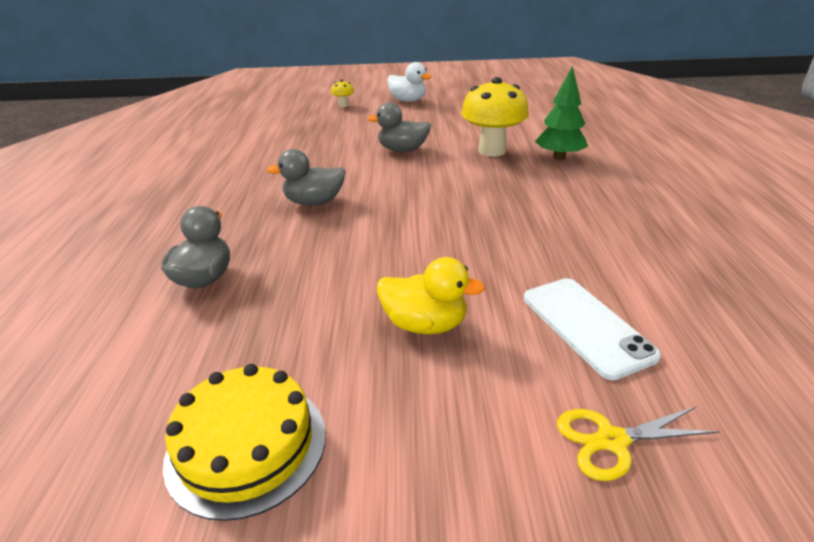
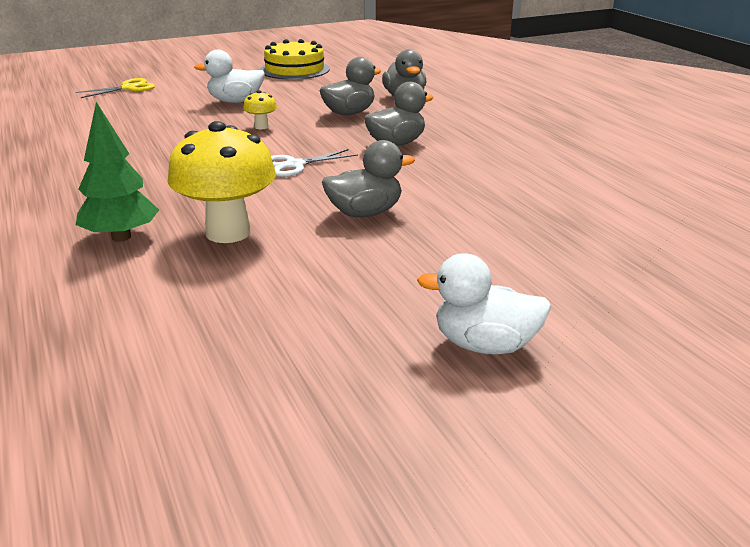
camera: 155 degrees right, 5 degrees down
(304, 259) = (349, 113): none -> grey duck
(343, 105) = (603, 298): yellow mushroom -> yellow mushroom (261, 127)
(419, 193) = (295, 165): none -> white scissors
(425, 324) = (235, 101): yellow duck -> white duck
(586, 326) = (130, 113): white phone -> none

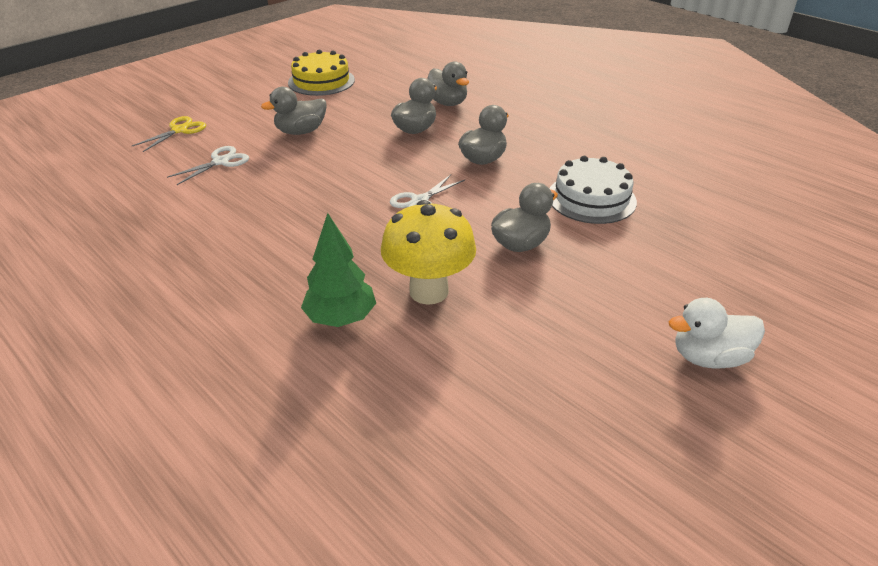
camera: 20 degrees left, 10 degrees up
(139, 113) = (221, 162): none -> white scissors
(235, 101) = (301, 131): white duck -> grey duck
(261, 127) = (352, 160): yellow mushroom -> none
(485, 189) = (591, 198): none -> white cake

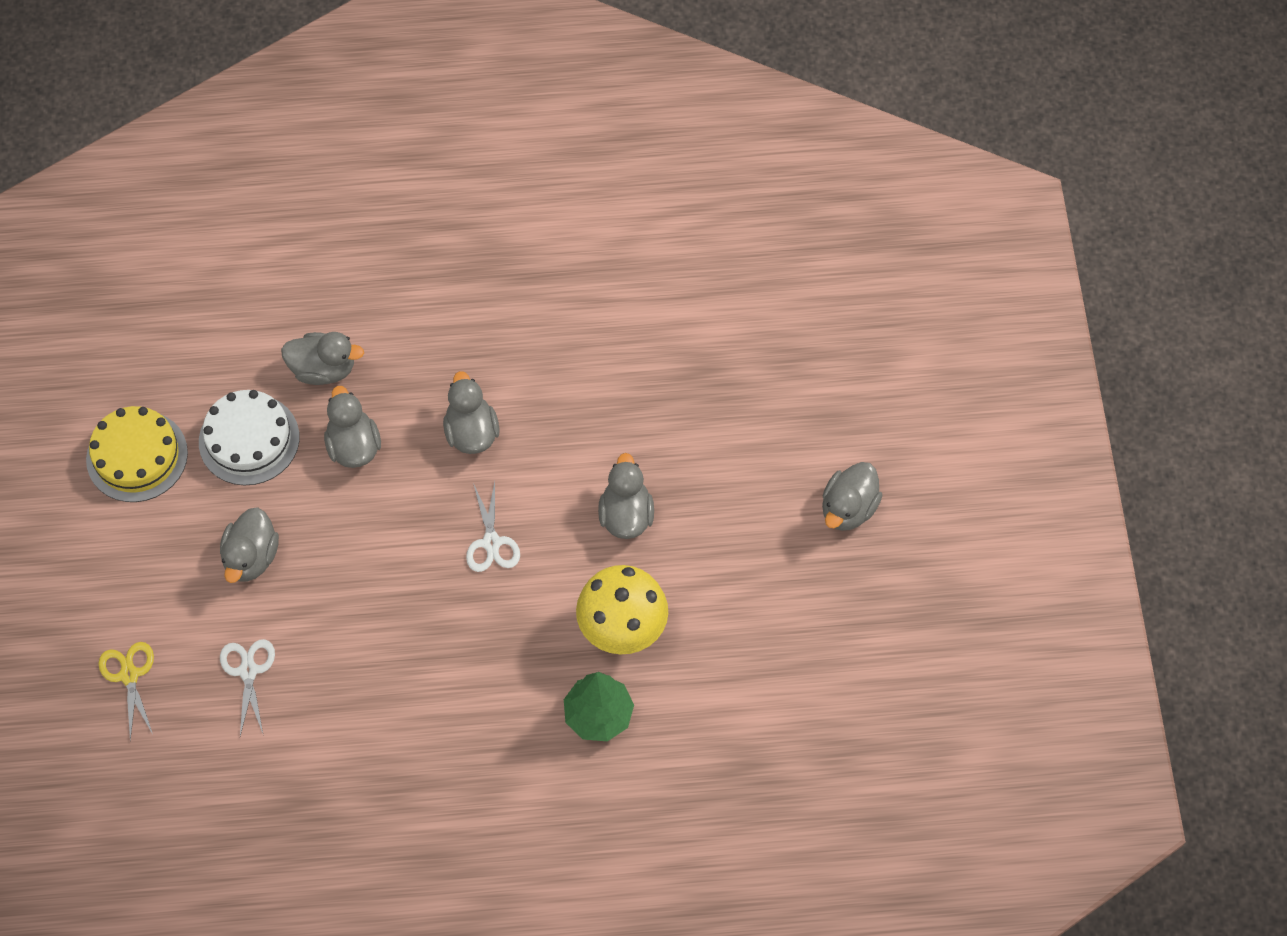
camera: 50 degrees left, 25 degrees up
(591, 198) = (617, 402): white cake -> white cake (249, 439)
(708, 357) = (848, 508): white duck -> grey duck

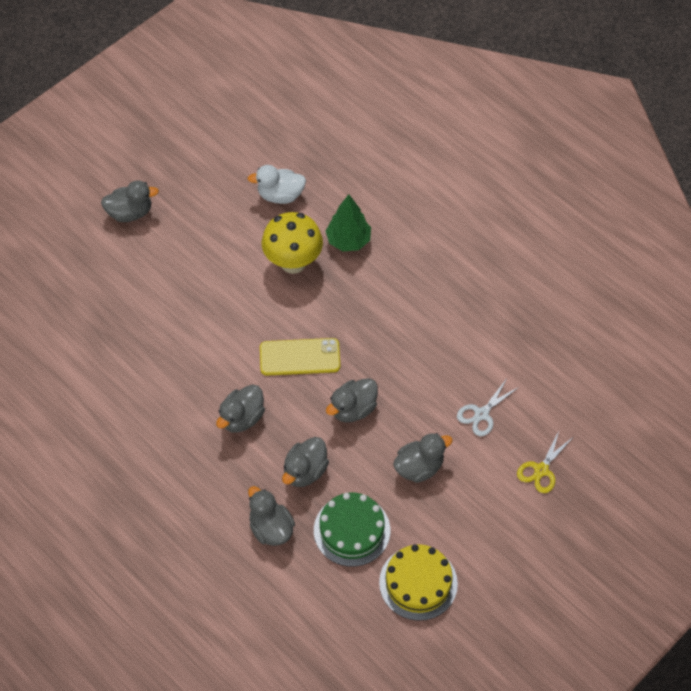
camera: 130 degrees left, 5 degrees down
(249, 439) = (352, 530): white cake -> green cake
(491, 543) = (300, 357): white scissors -> yellow phone
(626, 515) = (225, 307): grey duck -> grey duck (353, 409)
(732, 690) = (280, 195): none -> white duck

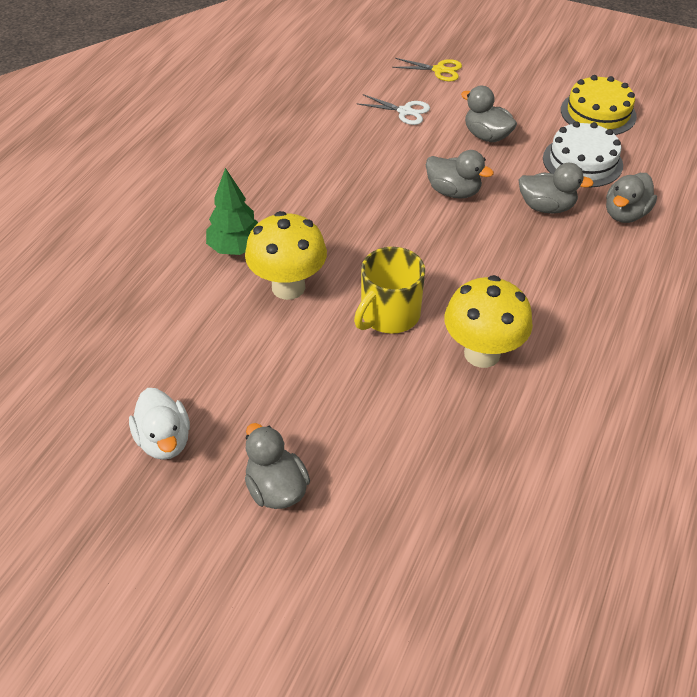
camera: 110 degrees left, 10 degrees down
(176, 358) = (482, 353): none -> yellow mushroom
(238, 315) = (389, 314): none -> yellow mug
(242, 418) = (520, 271): grey duck -> none
(280, 195) = (187, 328): white duck -> white duck (164, 440)
(300, 357) = (415, 246): yellow phone -> none
(352, 530) = (582, 161): green cake -> white cake

